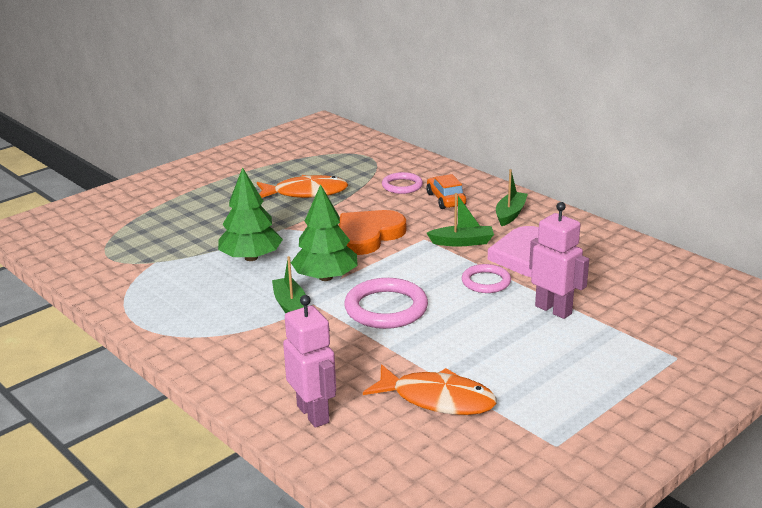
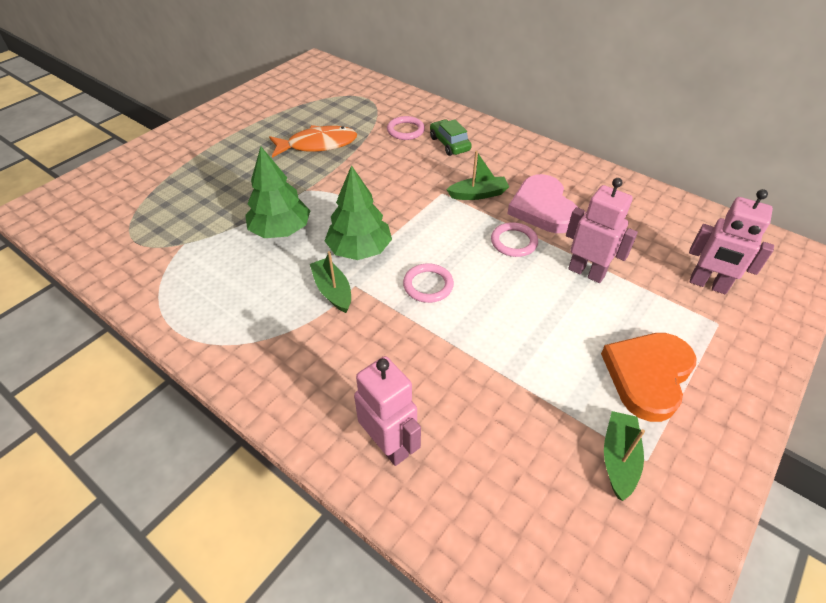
camera: 10 degrees left, 20 degrees up
(368, 235) = (388, 193): orange heart -> orange heart (648, 375)
(386, 308) = (428, 285): pink ring -> pink ring, size x0.62
(437, 399) = (510, 407): orange fish -> none
(445, 199) = (449, 144): orange car -> green car
(510, 214) = (512, 157): green boat -> green boat (618, 459)
(680, 328) = (708, 284): none -> pink robot

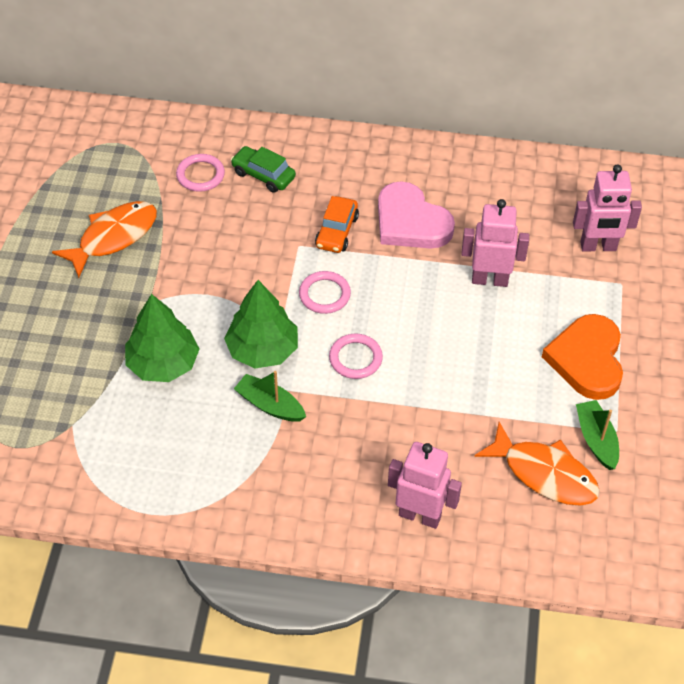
camera: 30 degrees left, 5 degrees up
(478, 194) = (337, 231): green boat -> orange car
(513, 242) = (406, 275): pink ring -> pink ring (324, 294)
(541, 466) = (544, 474): none -> orange fish

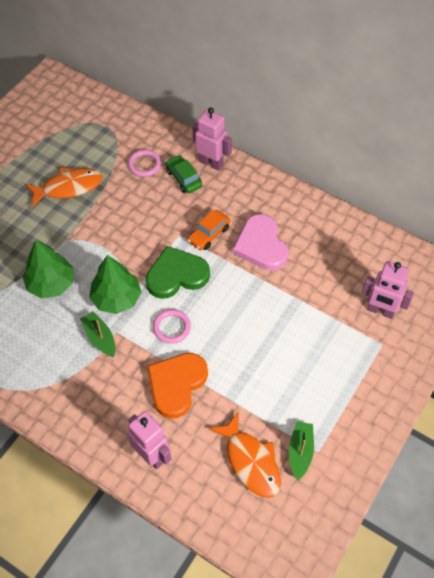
camera: 25 degrees right, 5 degrees up
(324, 294) = (176, 275): pink ring -> green heart
(489, 279) = (291, 306): pink robot -> pink robot (211, 163)
(587, 359) = (326, 390): orange heart -> orange heart (176, 385)

